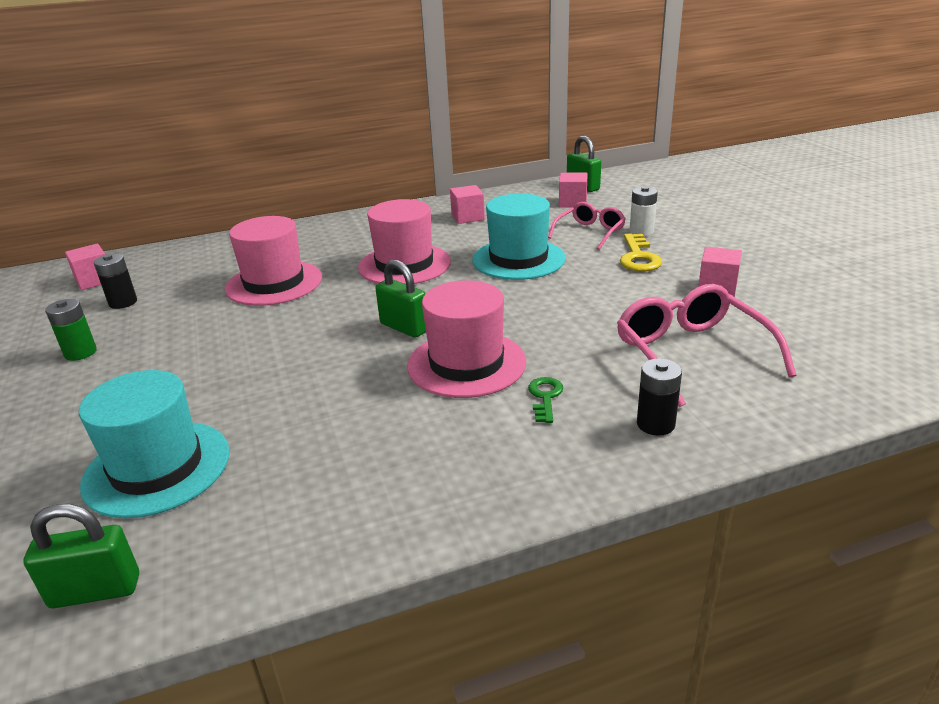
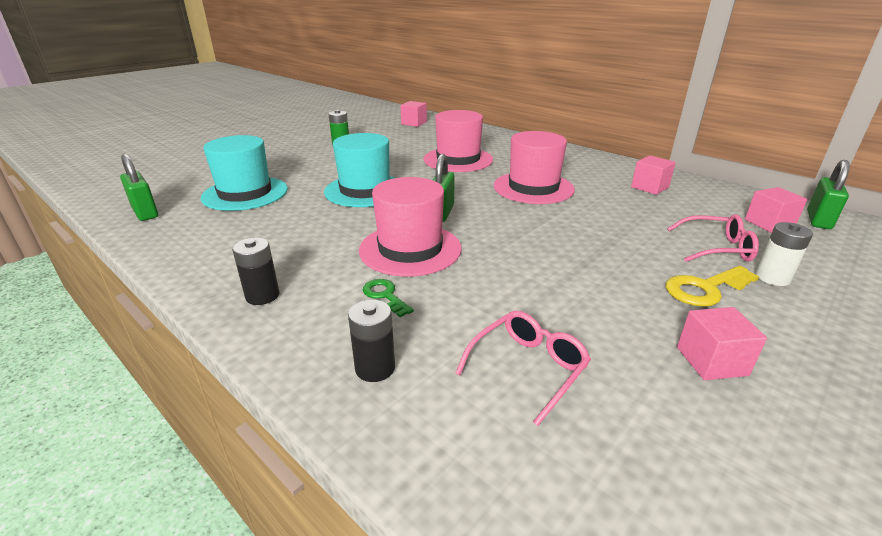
camera: 60 degrees right, 0 degrees up
(123, 302) = (397, 135): black battery -> black battery (262, 296)
(518, 259) = (605, 227): turquoise hat -> turquoise hat (365, 190)
(545, 397) = (385, 295): green key -> green key turned 105 degrees counterclockwise
(691, 353) = (528, 368): pink glasses -> pink glasses, size x0.62

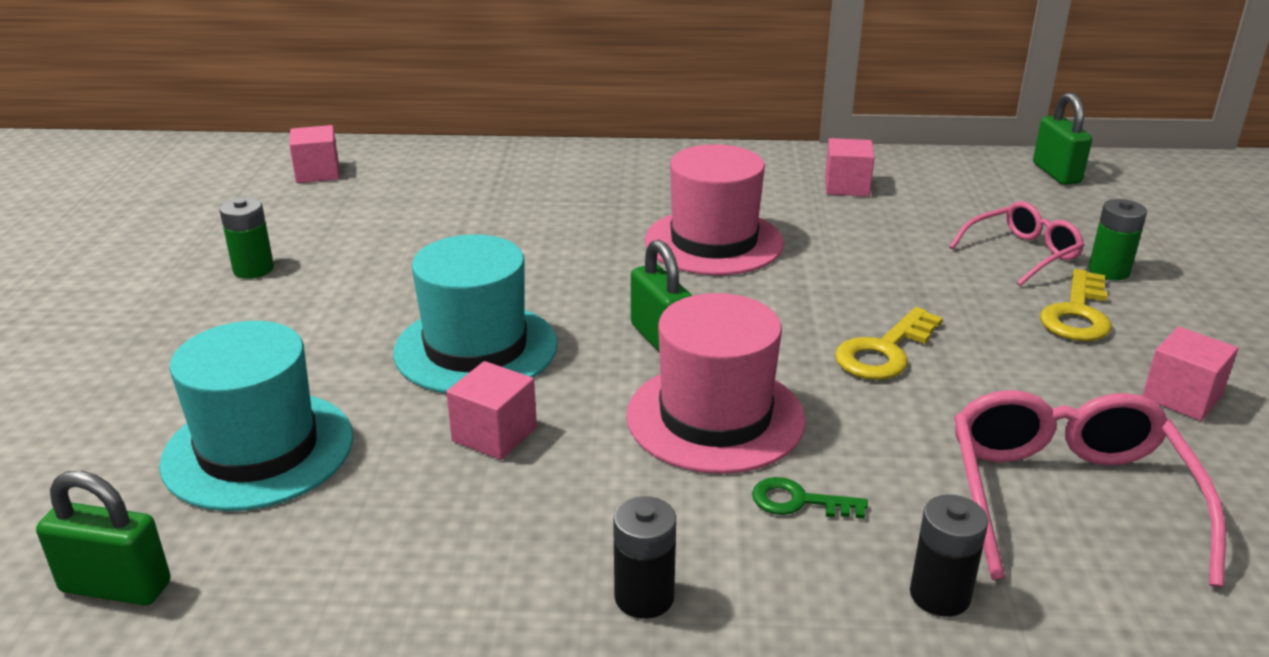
camera: 40 degrees left, 0 degrees up
(458, 159) = (527, 229): pink hat -> none
(528, 368) = (1067, 498): pink glasses -> pink glasses, size x1.61
(541, 258) = (884, 352): none -> yellow key
(769, 224) = (1024, 197): pink cube -> pink cube (494, 434)
(772, 277) = (1109, 271): white battery -> green battery

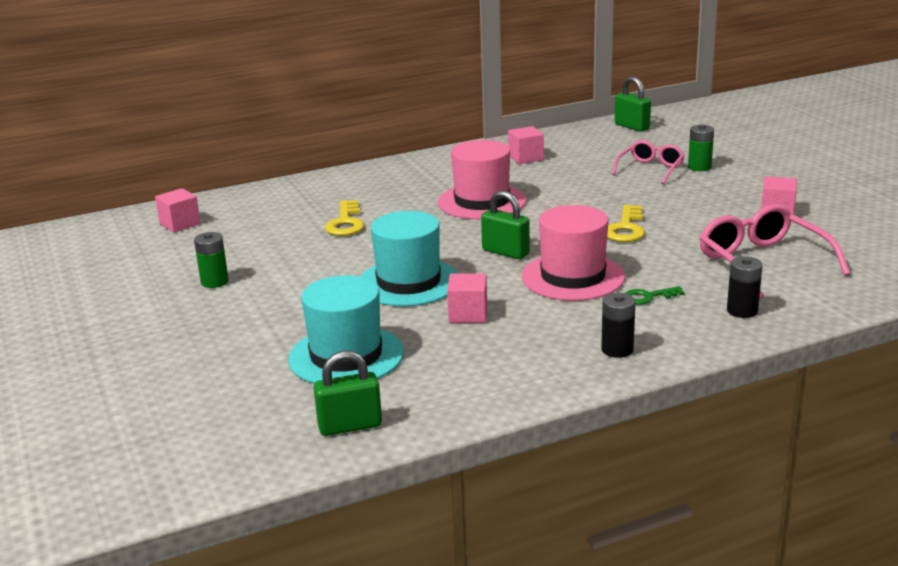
camera: 25 degrees left, 5 degrees down
(1077, 314) = (701, 189): yellow key -> yellow key (345, 223)

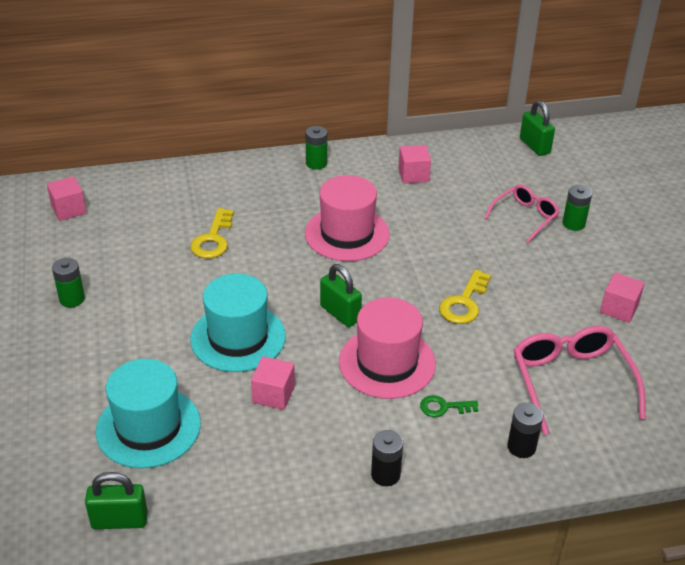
camera: 10 degrees right, 15 degrees up
(424, 163) = (316, 163): none -> green battery

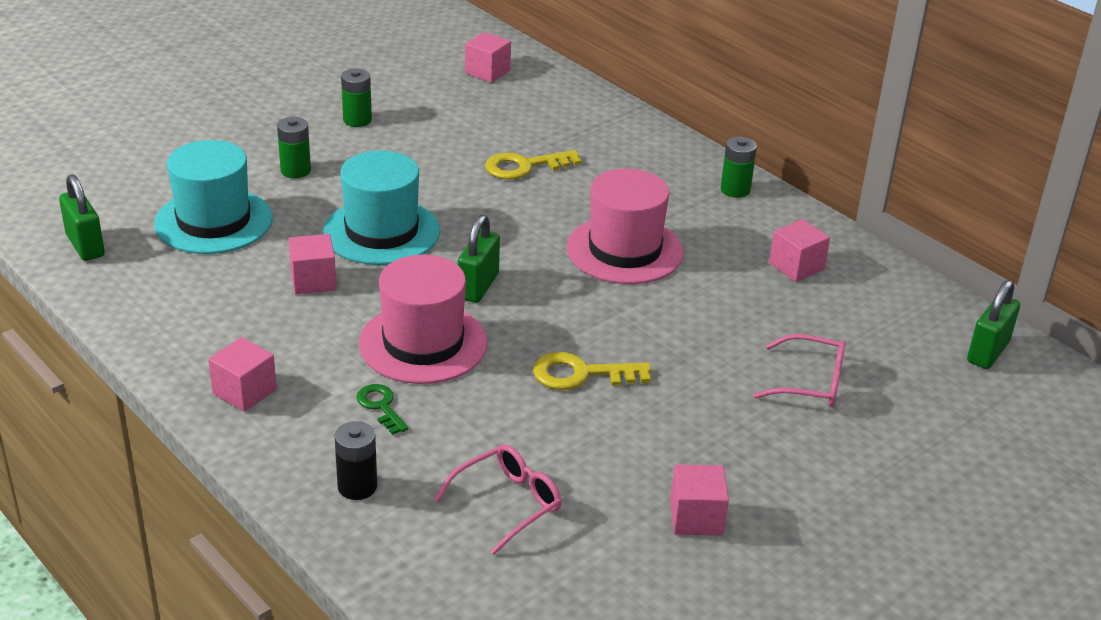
camera: 60 degrees right, 5 degrees down
(385, 474) = (244, 391): black battery -> pink cube
(571, 381) = (507, 503): pink glasses -> pink glasses, size x0.62
(573, 224) = (844, 431): green battery -> green battery (295, 170)

